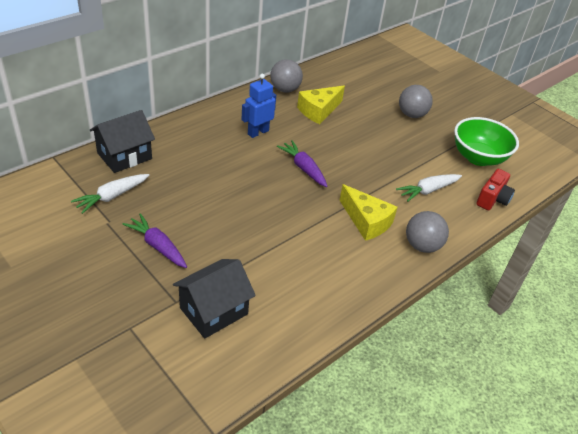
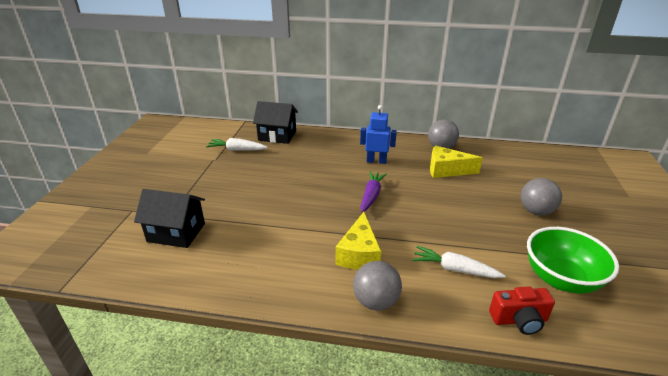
camera: 55 degrees right, 10 degrees down
(157, 246) = (213, 183): purple carrot -> none

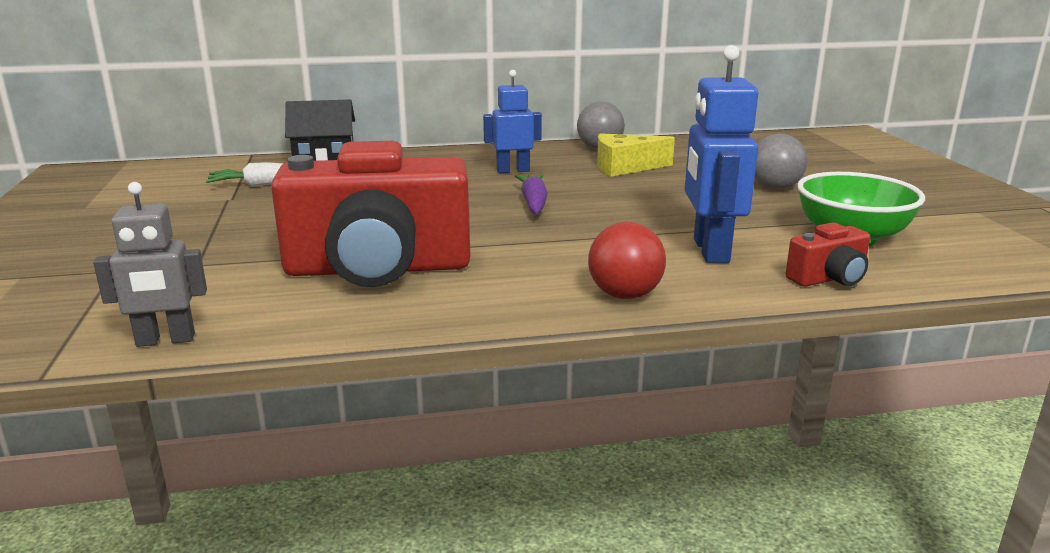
camera: 20 degrees left, 10 degrees down
(124, 276) = (165, 340): none -> grey robot
(176, 232) = (227, 281): black house -> none
(253, 240) = (378, 269): none -> red camera
(359, 254) = (562, 257): yellow cheese -> none
(376, 301) = (625, 295): grey ball -> red ball
(454, 269) = (710, 250): white carrot -> blue robot

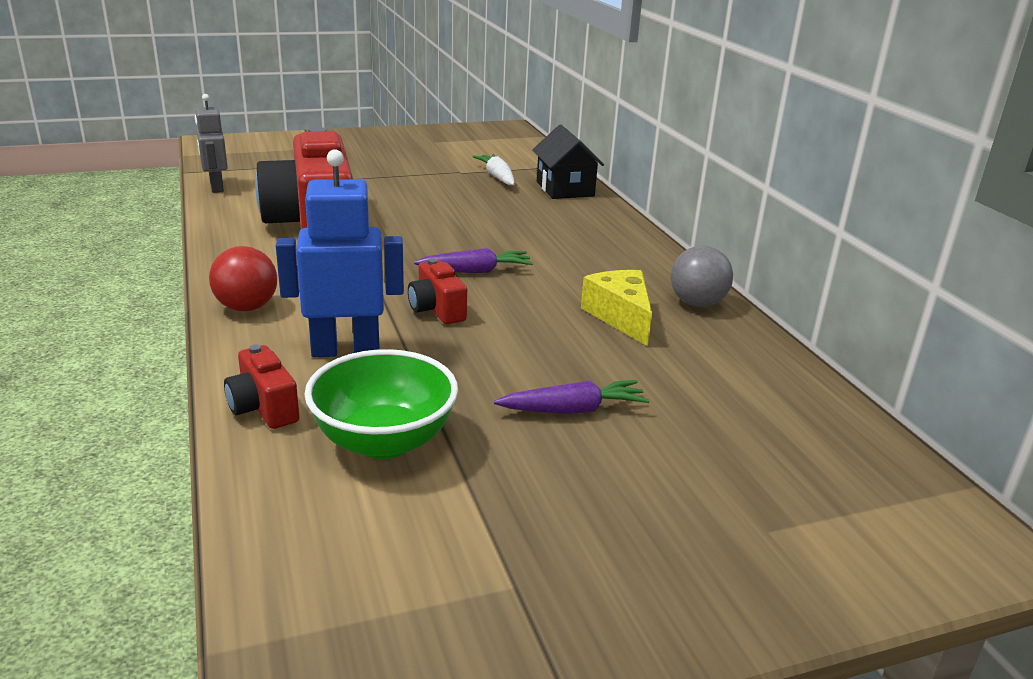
camera: 80 degrees right, 5 degrees up
(513, 170) = (578, 260): blue robot -> none
(620, 218) = (436, 309): none -> red camera
(774, 188) = (573, 410): grey ball -> purple carrot

